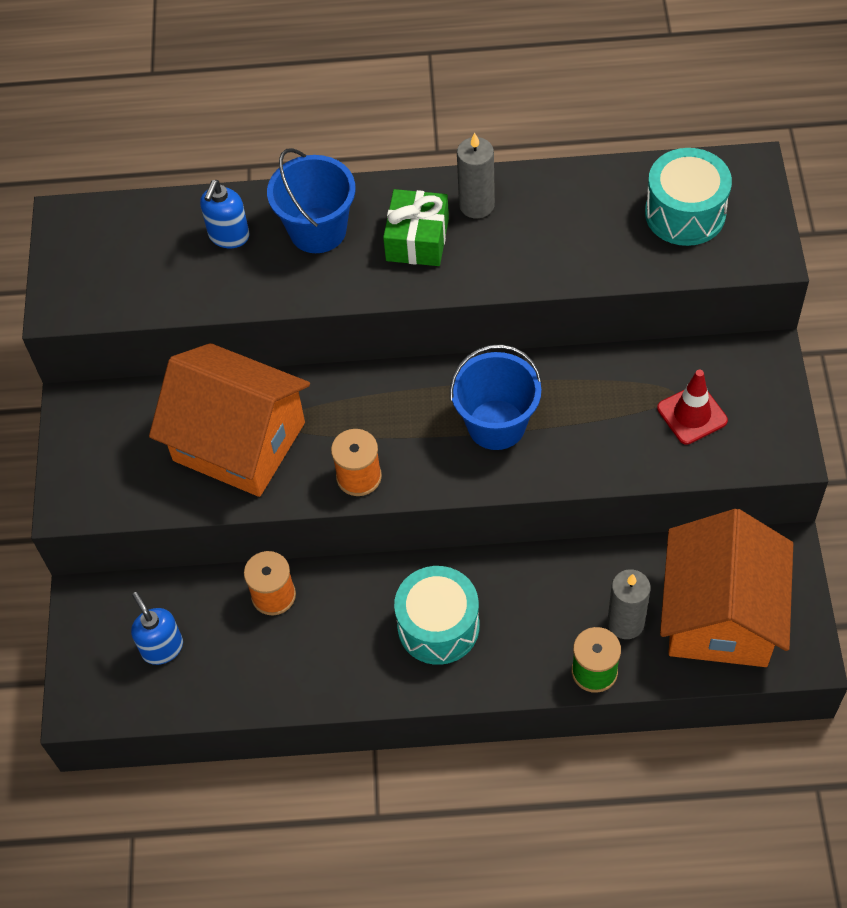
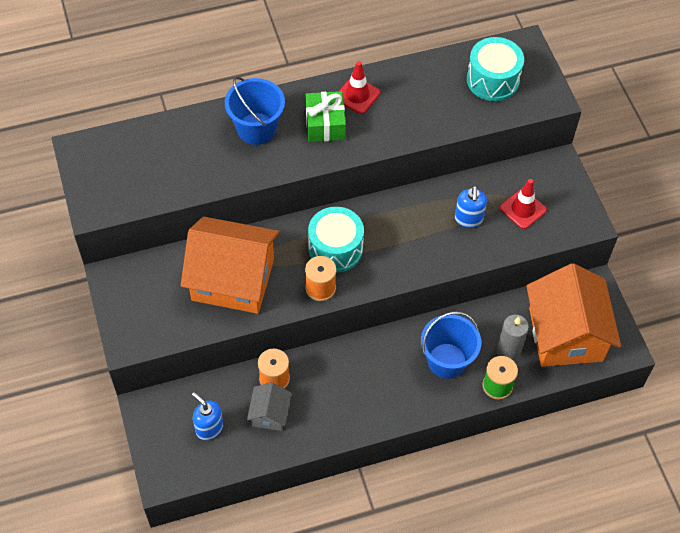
camera: 20 degrees left, 0 degrees up
(229, 236) = (197, 142): blue soap dispenser -> blue soap dispenser (468, 219)
(252, 645) = (270, 414): none -> grey house
(438, 626) = (389, 377): turquoise drum -> turquoise drum (335, 249)
(476, 205) = (357, 95): grey candle -> red traffic cone
(496, 424) = (400, 238): blue bucket -> blue bucket (447, 360)

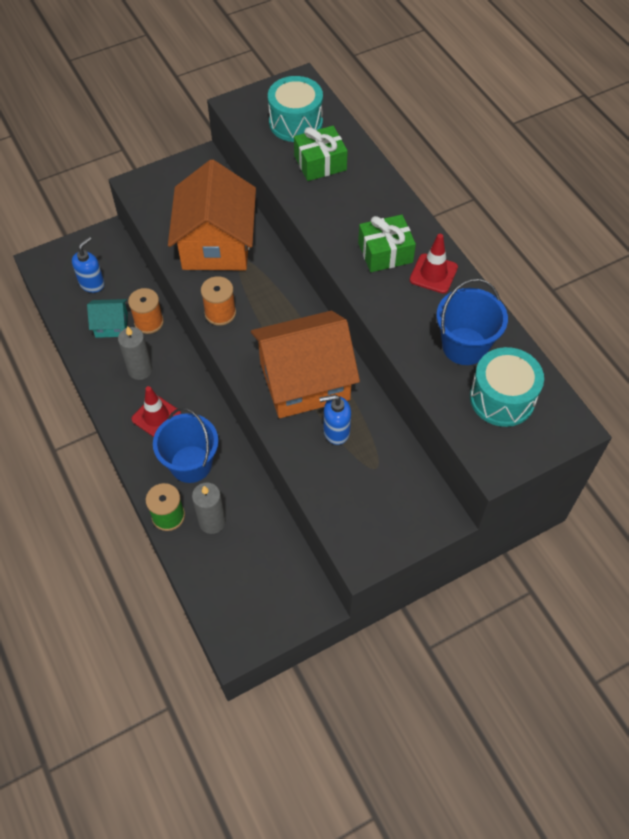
camera: 80 degrees right, 0 degrees up
(200, 152) = (320, 163): none -> green gift
(256, 129) = (362, 199): blue bucket -> blue bucket (464, 346)
(270, 414) = (111, 325): grey house -> turquoise house
(332, 392) = (140, 370): none -> grey candle
(335, 249) = (269, 317): turquoise drum -> turquoise drum (295, 122)
(523, 209) = (364, 485): red traffic cone -> red traffic cone (156, 417)
(565, 334) = (243, 579): orange house -> orange house (304, 381)

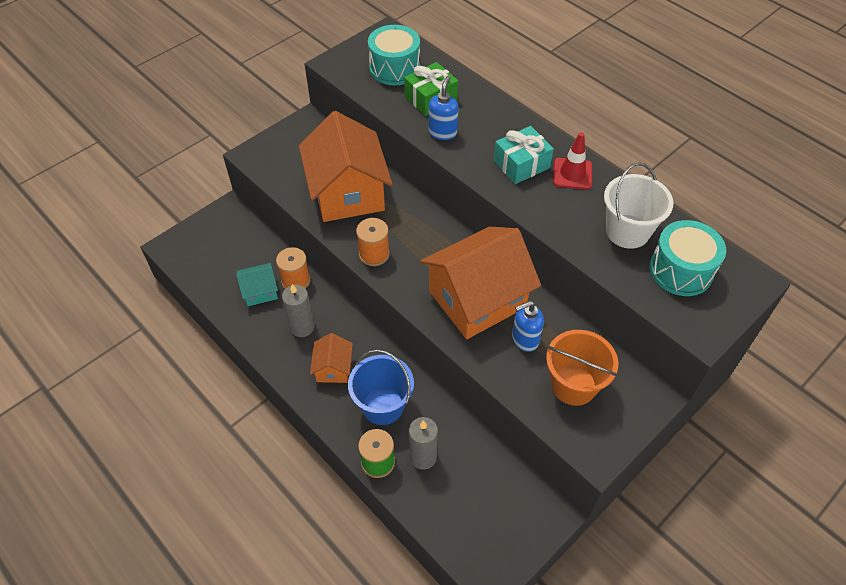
camera: 15 degrees left, 5 degrees down
(92, 284) = (228, 256): blue soap dispenser -> blue soap dispenser (442, 132)
(156, 417) = (333, 368): red traffic cone -> orange house
(366, 487) = (573, 385): none -> orange bucket
(385, 252) = (521, 164): green gift -> turquoise gift
(464, 346) = (627, 231): blue bucket -> white bucket

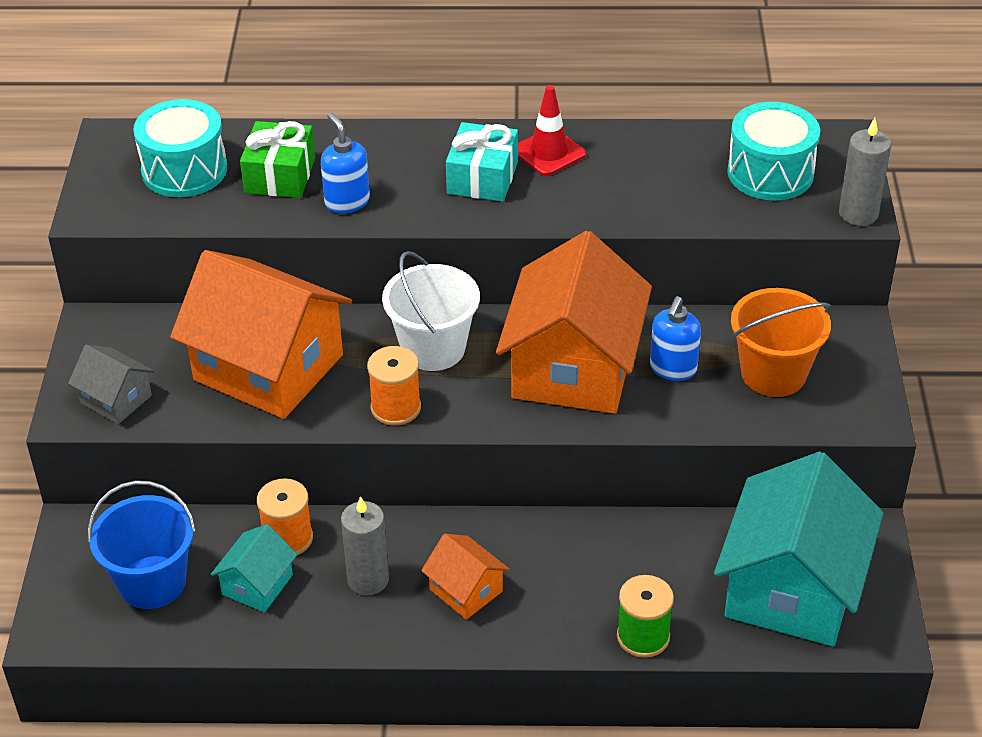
camera: 45 degrees left, 10 degrees down
(274, 161) = (116, 399): none -> grey house
(383, 406) = (574, 580): blue bucket -> blue bucket (152, 582)
(423, 457) = (682, 591): grey candle -> grey candle (858, 214)
(476, 505) = (792, 588): none -> turquoise house
(627, 231) = (676, 171): white bucket -> white bucket (433, 348)

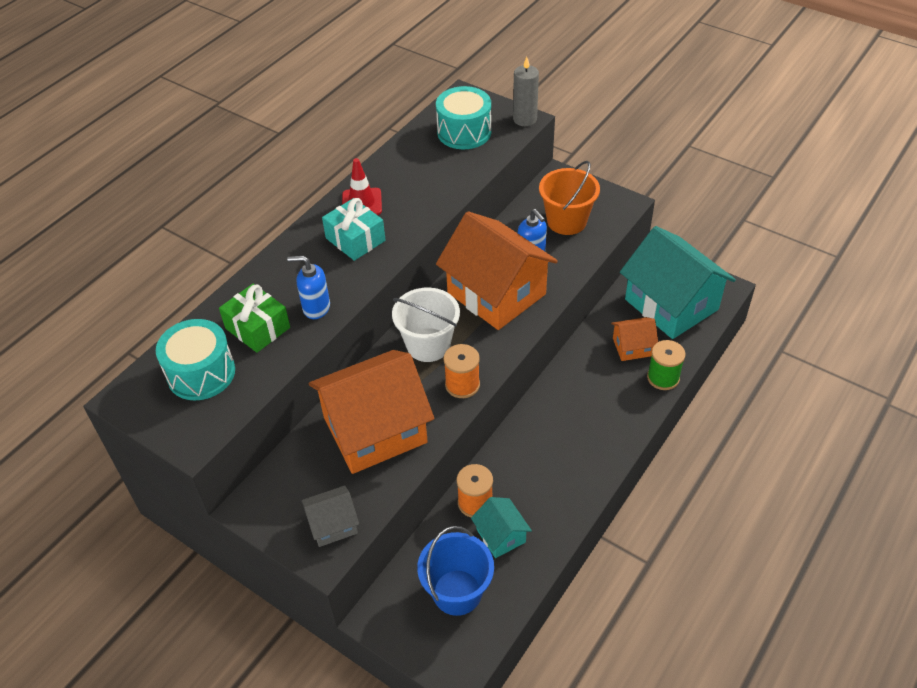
camera: 55 degrees left, 5 degrees up
(368, 580) = (537, 478): grey candle -> none
(466, 590) = (578, 436): orange house -> orange house (632, 347)

